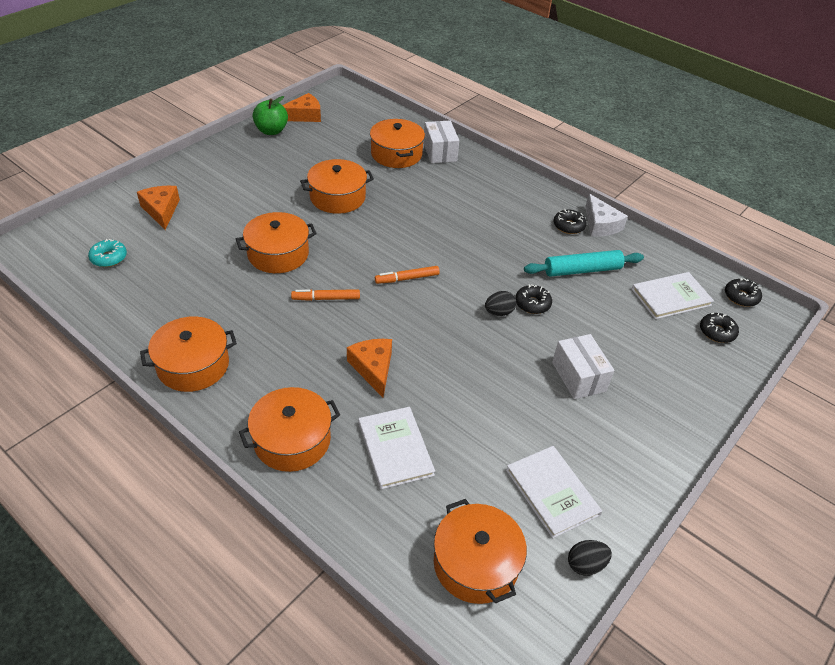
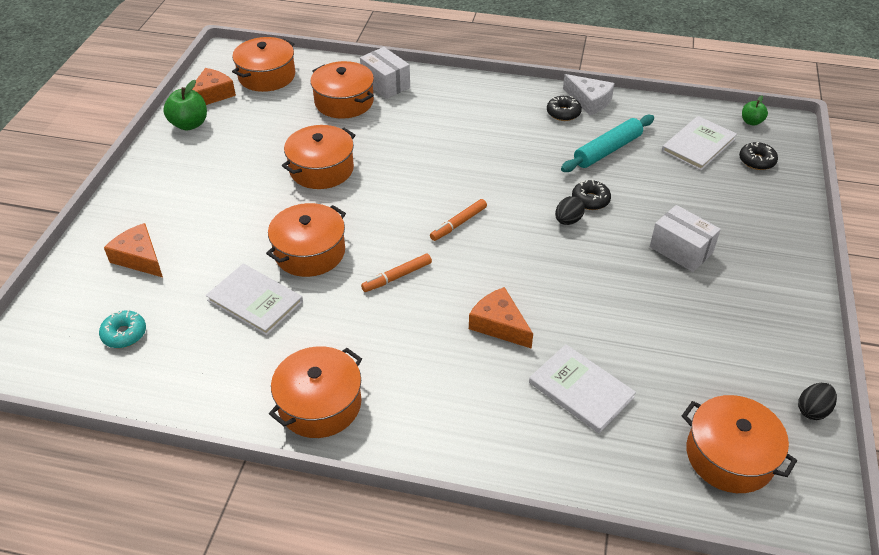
camera: 25 degrees left, 0 degrees up
(292, 440) = (481, 429): orange pot -> orange pot (267, 76)
(552, 492) = (739, 362): white book -> white book (255, 301)
(741, 297) = (751, 122): black donut -> green apple

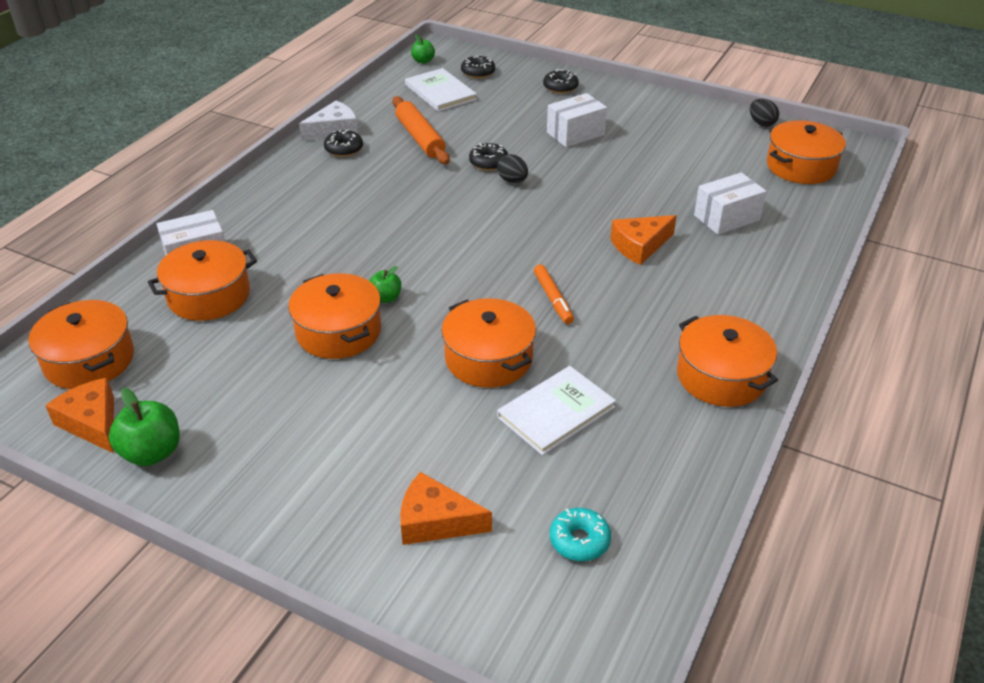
camera: 75 degrees left, 5 degrees down
(139, 258) = (435, 521): orange cheese -> orange cheese turned 45 degrees clockwise
(367, 183) = (386, 298): none -> green apple
(458, 224) = (487, 245): orange marker -> none
(581, 390) = (727, 218): white book -> white box
(607, 150) = (420, 138): turquoise rolling pin -> orange rolling pin
(771, 224) = (560, 87): none -> black donut

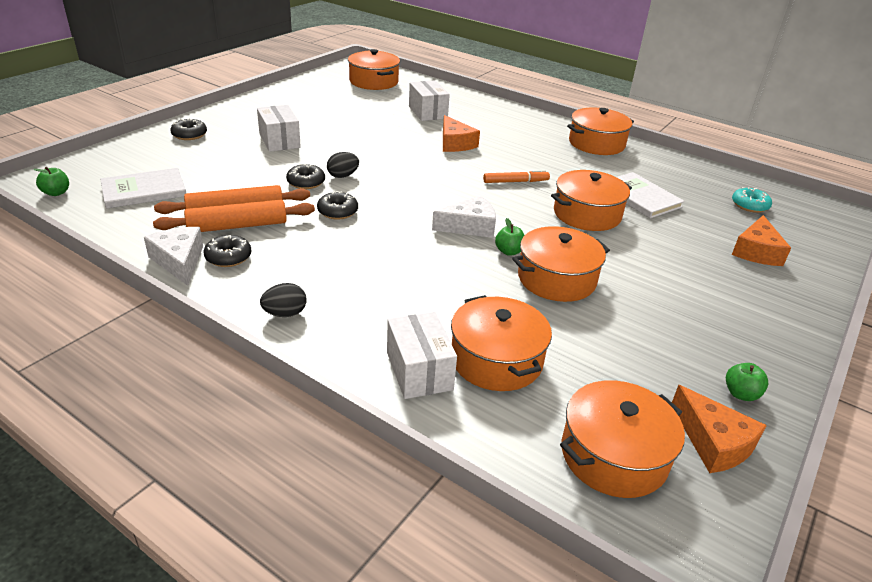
camera: 85 degrees left, 5 degrees down
(92, 422) = (713, 442): orange cheese -> orange cheese turned 90 degrees counterclockwise
(152, 452) = (741, 394): green apple -> green apple, size x0.60
(394, 144) = (237, 226): none -> orange rolling pin
(431, 269) = (470, 226): none -> white cheese
(478, 72) = (118, 167): black donut -> black donut (337, 211)
(761, 123) = (309, 80): black egg -> black egg (285, 314)

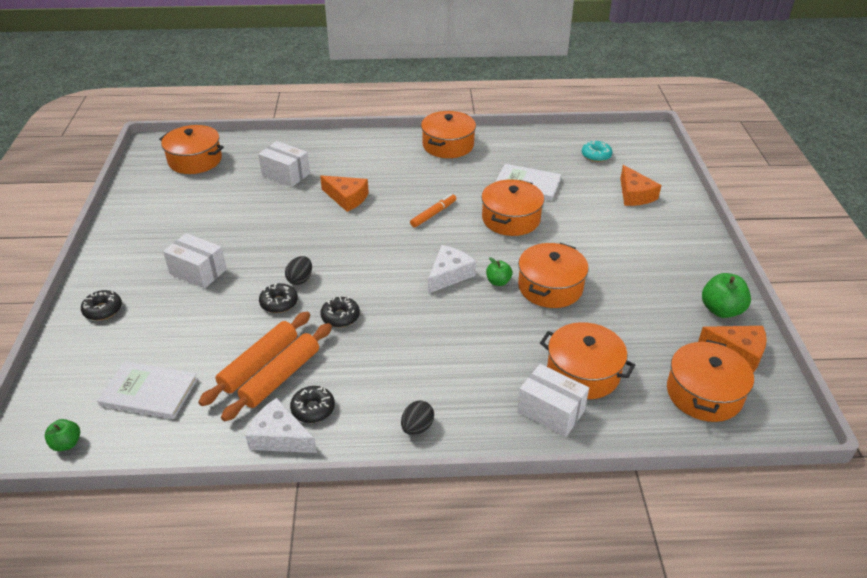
camera: 35 degrees left, 5 degrees up
(144, 190) = (149, 392): white book -> white book turned 75 degrees clockwise
(741, 394) = (721, 310): green apple -> green apple, size x1.67

